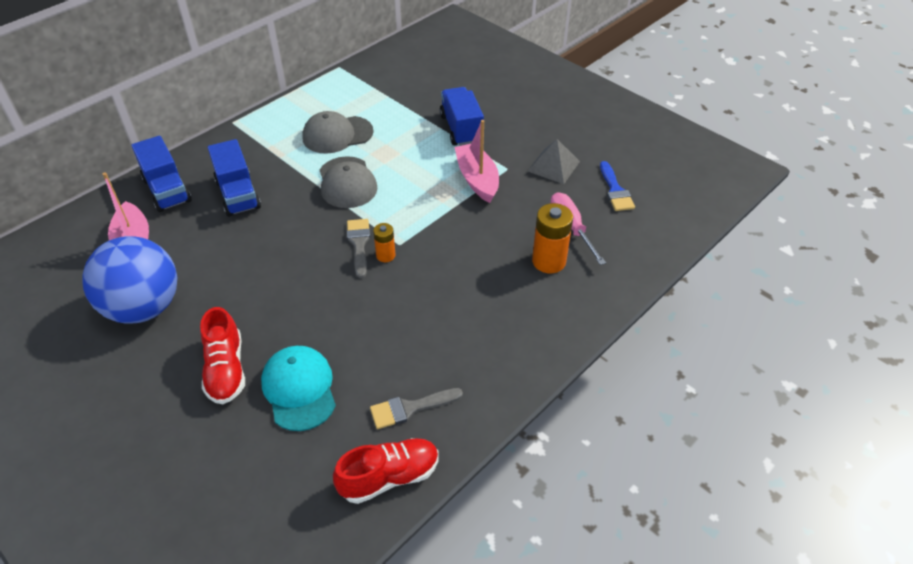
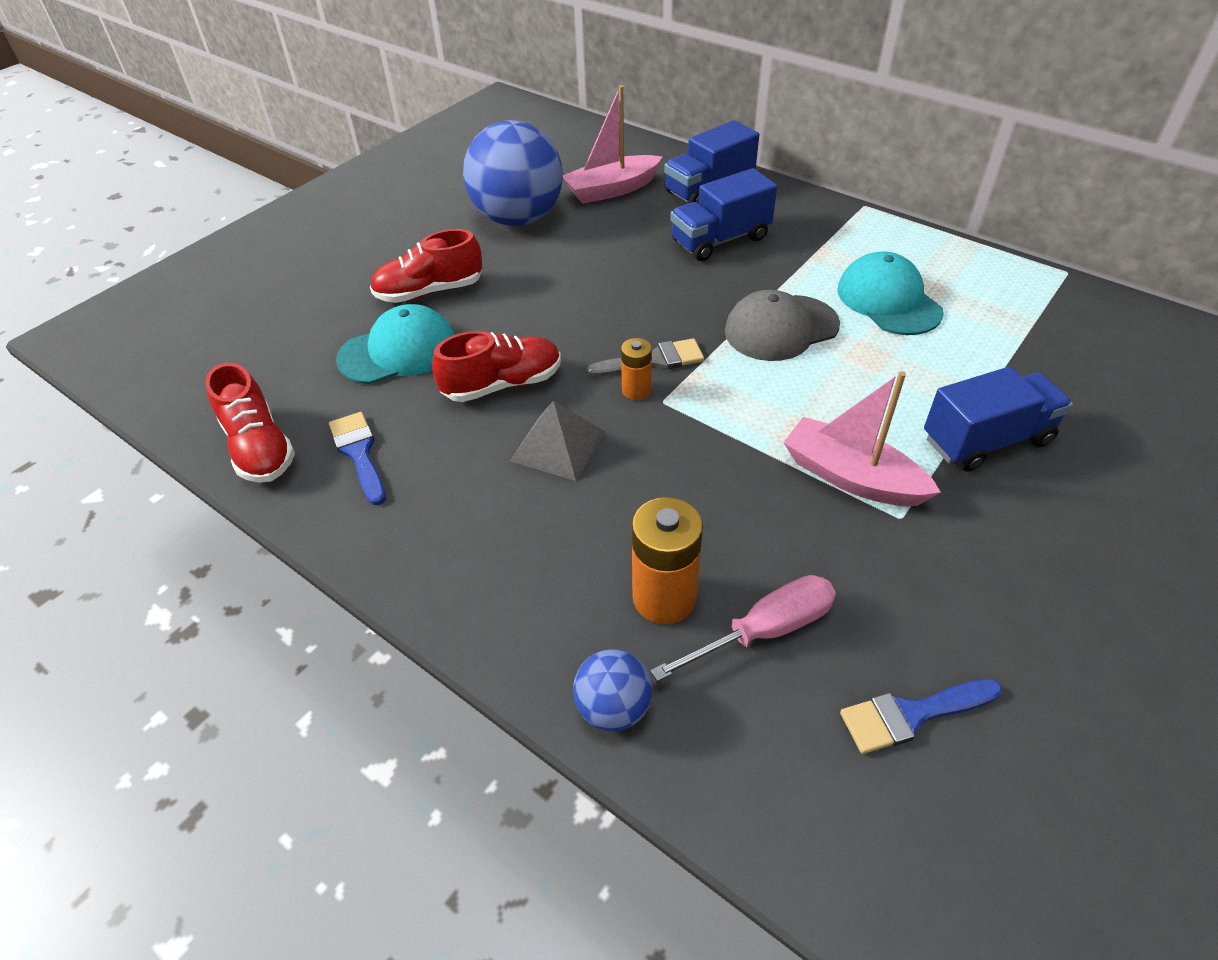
camera: 85 degrees right, 0 degrees up
(337, 135) = (888, 300): grey cap -> turquoise cap
(359, 324) = (502, 384): none -> red shoe
(410, 408) = (359, 453): grey brush -> blue brush
(477, 179) = (851, 477): pink boat -> pink boat turned 120 degrees counterclockwise
(553, 166) = (944, 593): grey pyramid -> grey pyramid (558, 446)
(612, 287) = (613, 707): none -> blue ball

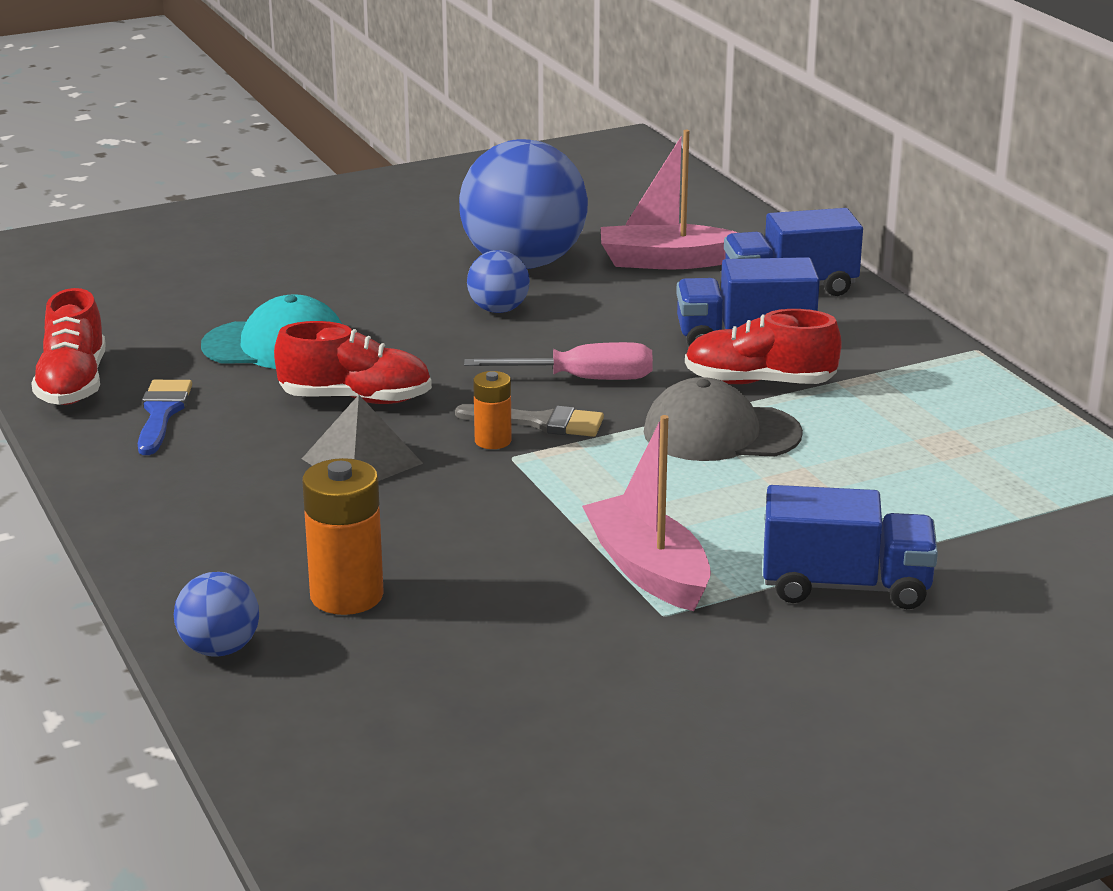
camera: 25 degrees right, 20 degrees down
(429, 291) = (357, 304): red shoe -> red shoe (759, 382)
(536, 265) = (498, 310): none -> blue ball
(764, 631) = (418, 646): pink screwdriver -> pink screwdriver (583, 379)
(888, 300) = (888, 443): turquoise cap -> none
(911, 714) = (495, 742): blue brush -> none

